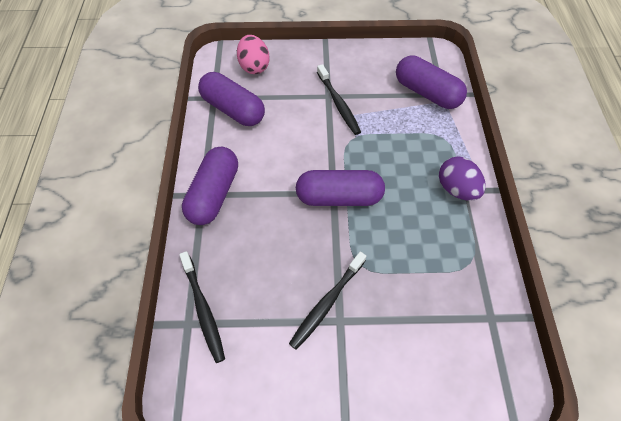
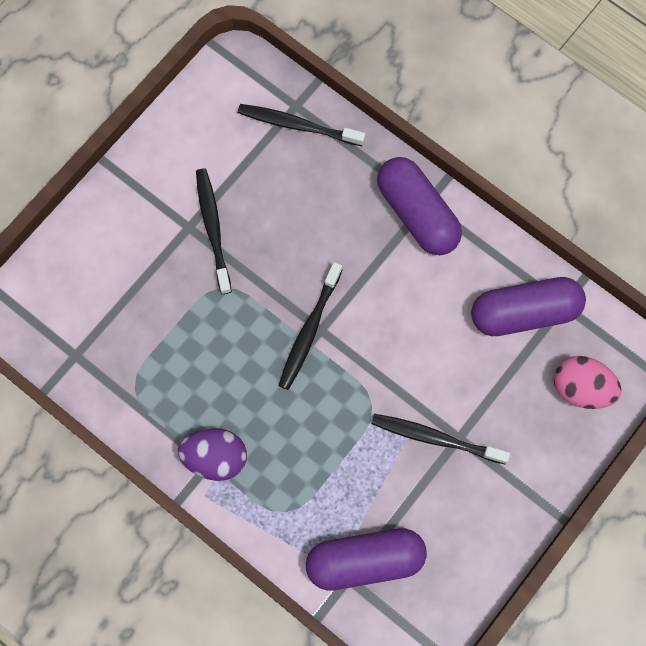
camera: 130 degrees right, 15 degrees up
(339, 197) = (309, 330): purple capsule -> black toothbrush

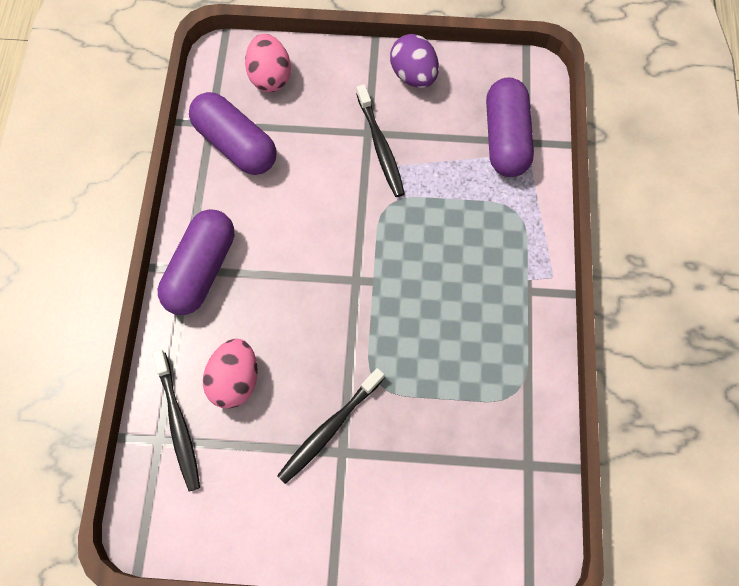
camera: 125 degrees left, 5 degrees down
(215, 458) = (519, 288): purple egg -> purple egg (413, 75)
(302, 184) = (235, 380): none -> pink egg
(309, 330) = (363, 288): black toothbrush -> none
(365, 561) = (506, 138): purple capsule -> purple capsule turned 45 degrees clockwise

